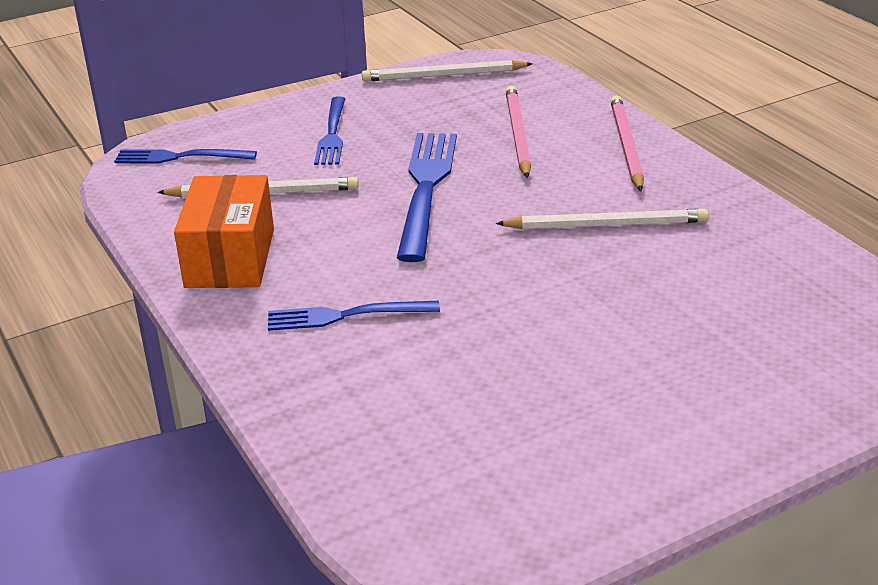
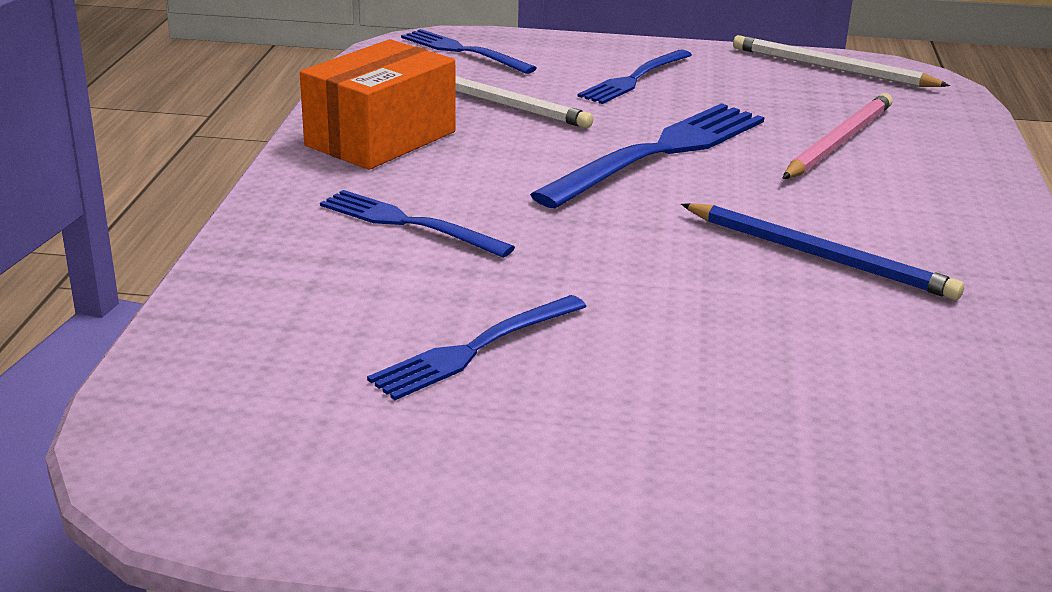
camera: 35 degrees right, 5 degrees down
(509, 383) = (474, 350): none -> blue fork
(606, 224) = (819, 256): white pencil -> blue pencil
(626, 146) = (961, 194): pink pencil -> none

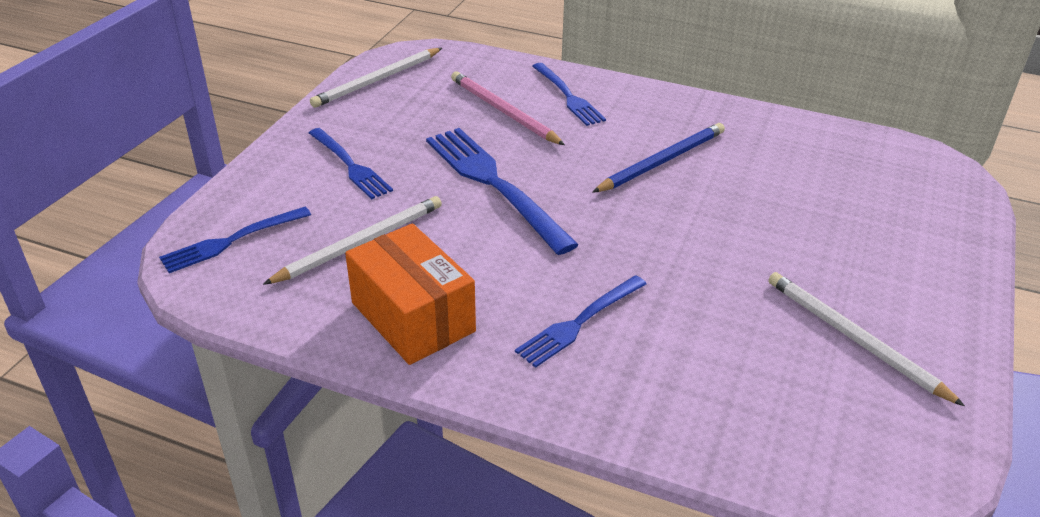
camera: 75 degrees left, 10 degrees up
(456, 427) = (854, 339): none -> white pencil
(474, 350) = (766, 318): blue fork -> blue fork (569, 96)

